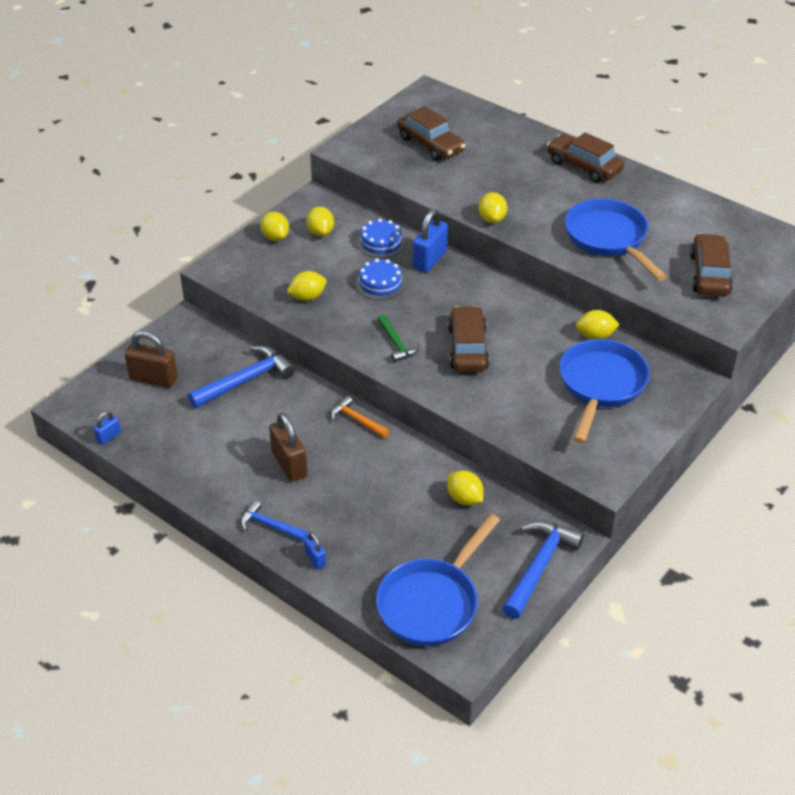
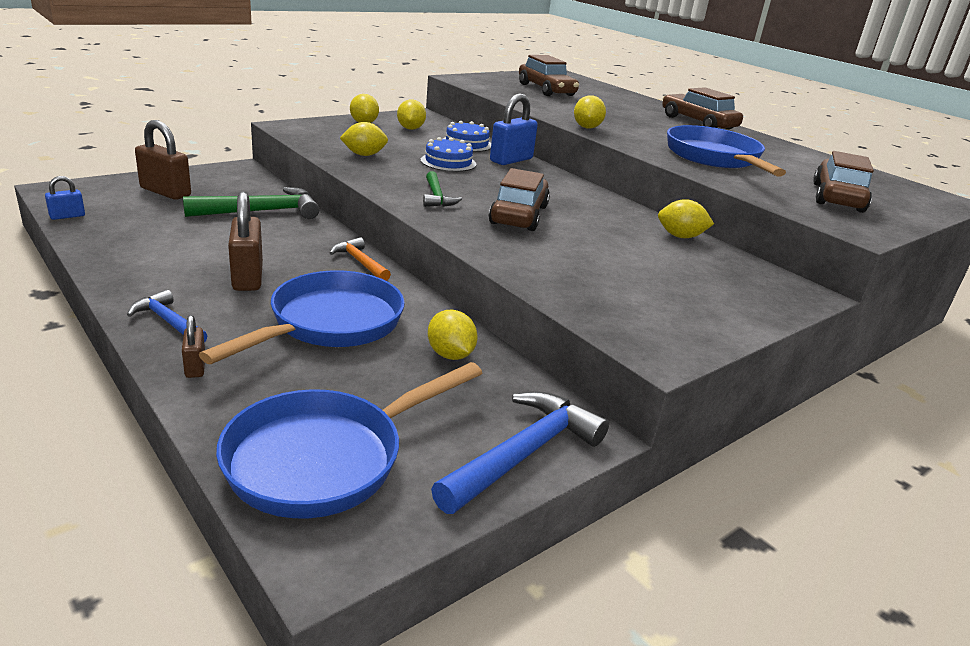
camera: 10 degrees right, 15 degrees down
(246, 380) = (261, 211): blue hammer -> green hammer
(315, 559) = (195, 366): blue padlock -> brown padlock
(600, 386) = (676, 272): blue pan -> blue pan (329, 324)

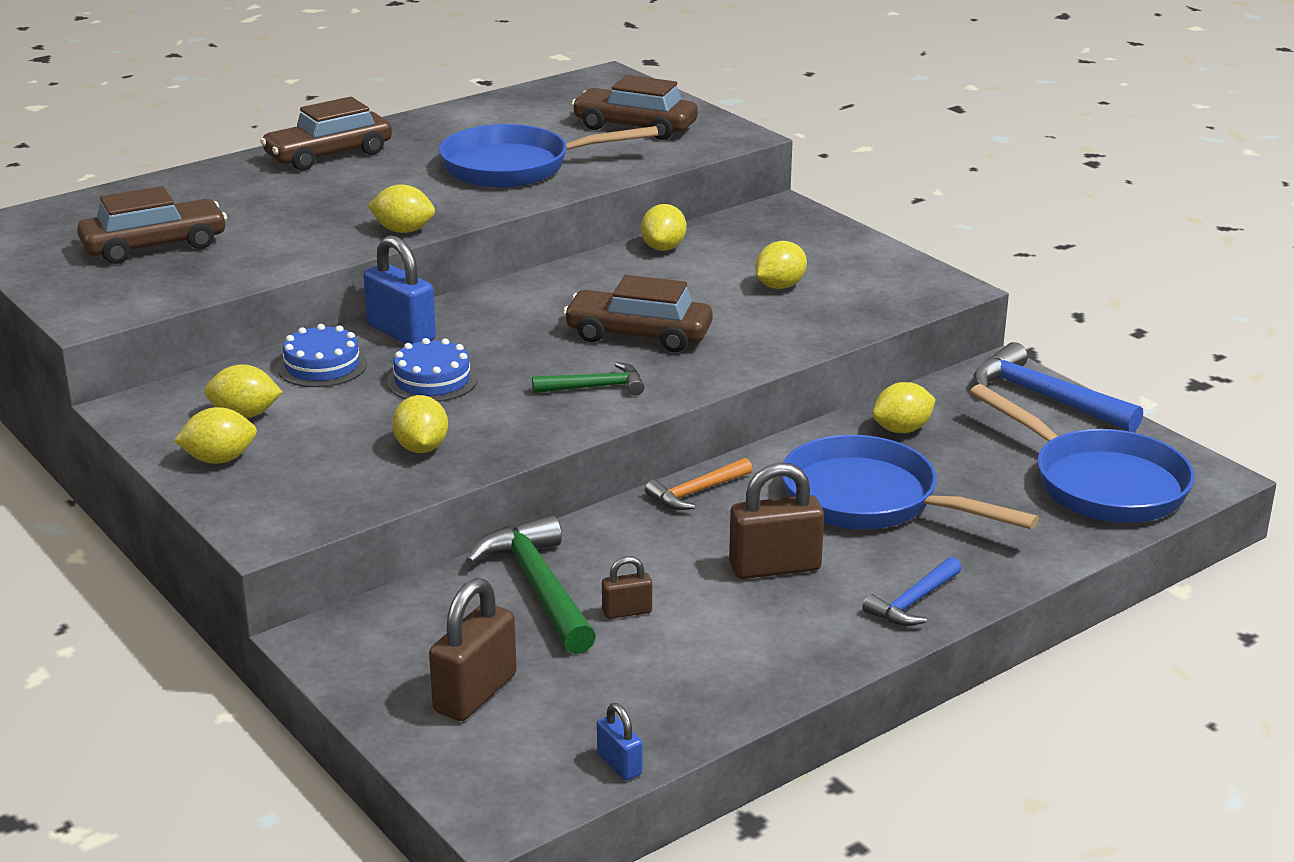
camera: 85 degrees left, 0 degrees up
(195, 366) = (996, 568): brown padlock -> brown padlock (627, 611)
(625, 271) = (780, 286): none -> yellow lemon

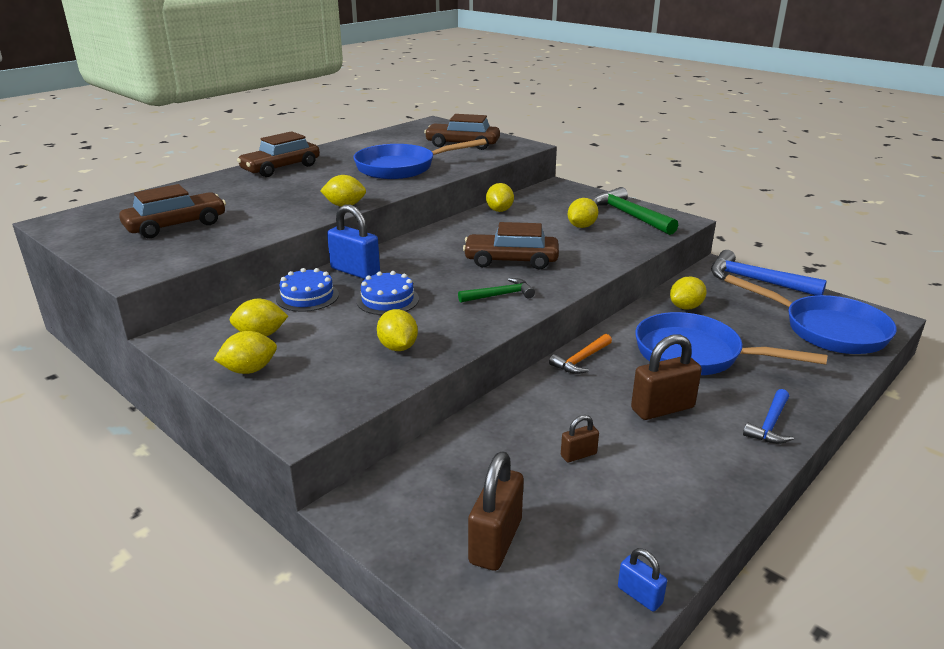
camera: 10 degrees left, 0 degrees up
(539, 588) = (506, 443): green hammer -> green hammer (629, 215)

